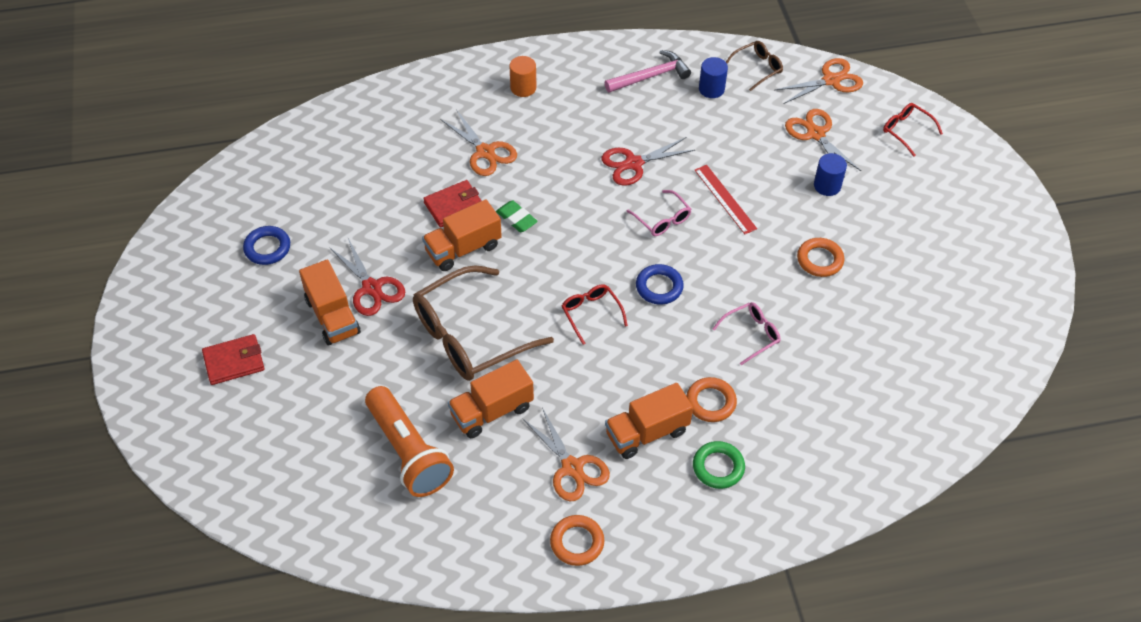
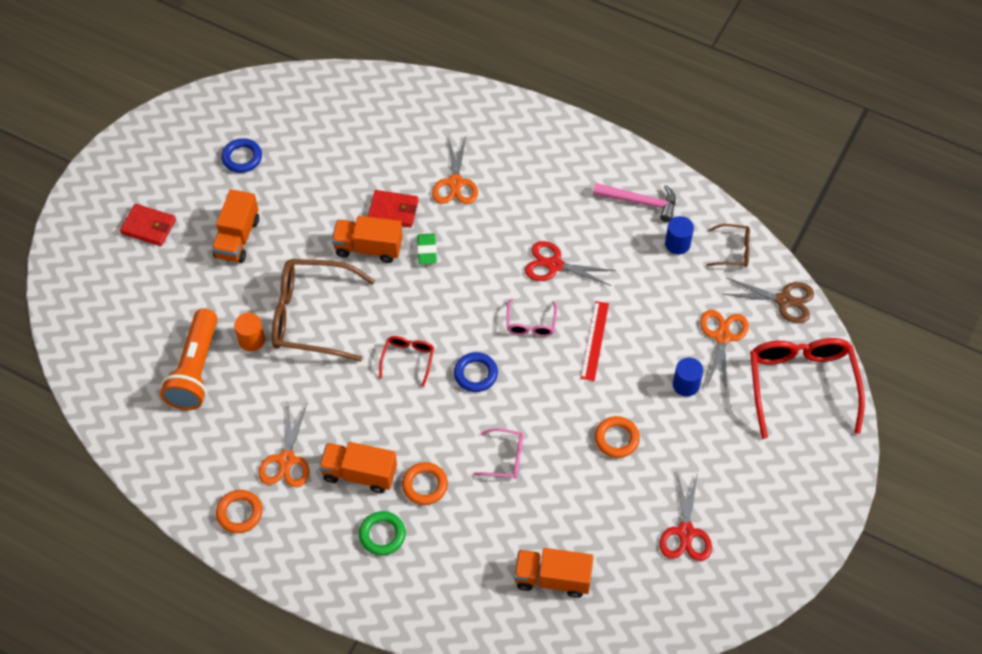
camera: 40 degrees right, 5 degrees up
(372, 288) = (281, 235): red scissors -> red scissors (685, 532)
(491, 411) = (274, 381): orange truck -> orange truck (552, 578)
(523, 88) = (533, 149): orange cylinder -> orange cylinder (252, 340)
(831, 80) = (784, 300): orange scissors -> brown scissors
(906, 131) = (801, 384): red glasses -> red glasses, size x2.12

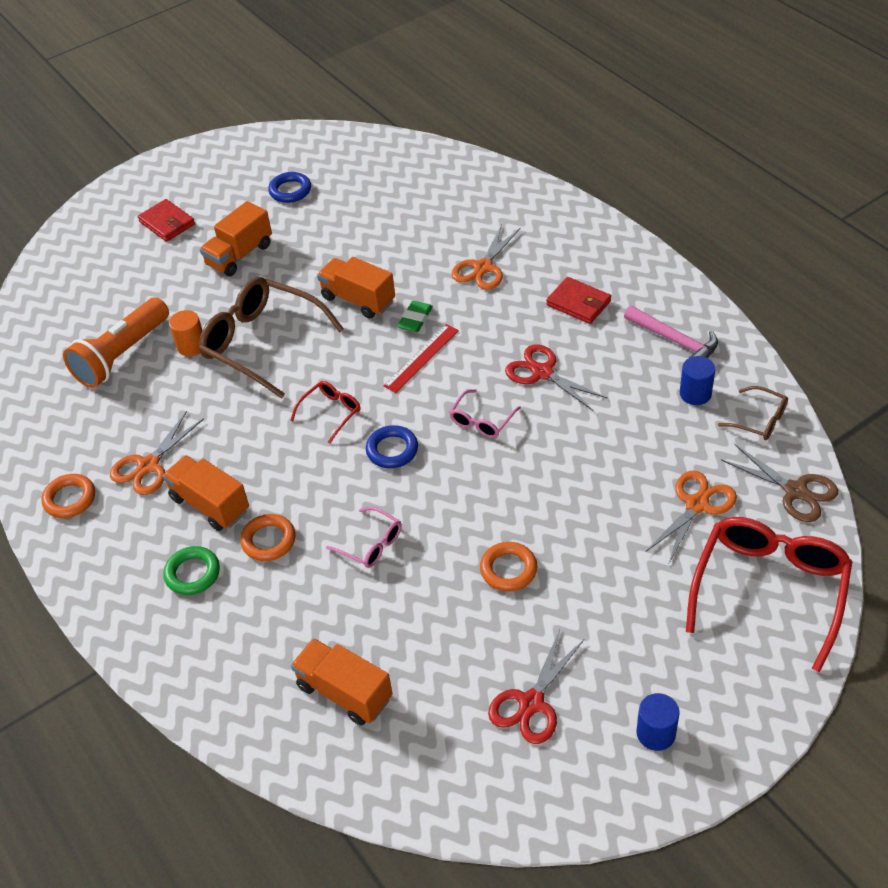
camera: 30 degrees right, 10 degrees down
(393, 211) = (404, 274): red wallet -> red wallet (578, 303)
(594, 340) = (543, 460): red ruler -> red ruler (421, 358)
(686, 385) = (624, 541): blue cylinder -> blue cylinder (656, 733)

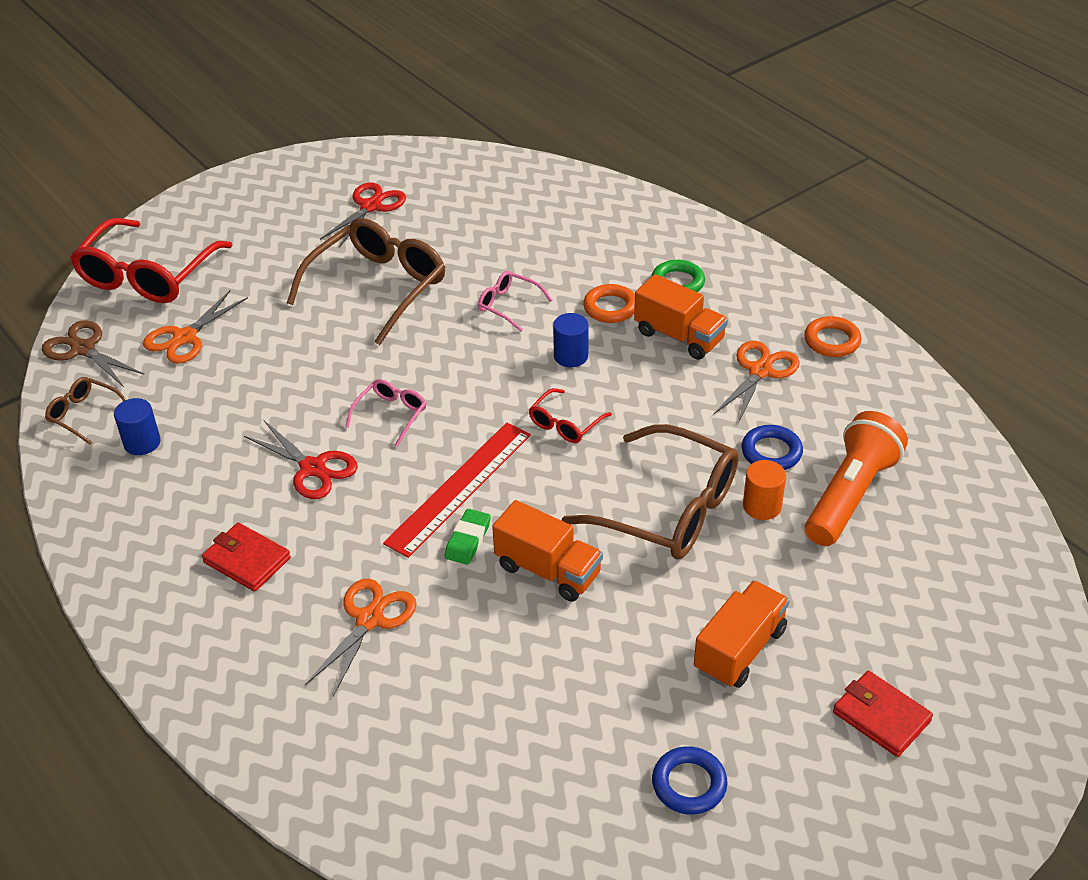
camera: 175 degrees right, 5 degrees down
(344, 692) = (523, 210): orange truck -> none
(392, 450) = (492, 386): blue ring -> blue ring (771, 452)
(421, 358) = (459, 488): red ruler -> red ruler, size x1.56
(508, 569) = (378, 287): orange ring -> brown glasses
(656, 733) = (277, 192): blue cylinder -> blue cylinder (571, 356)
(675, 341) = (140, 506): pink hammer -> none

